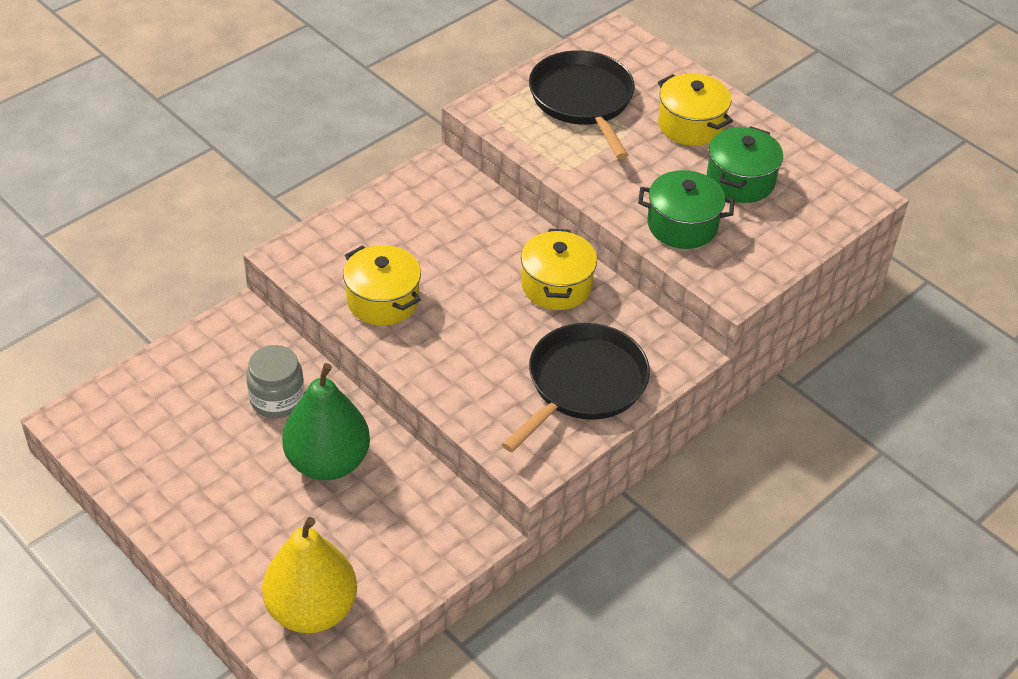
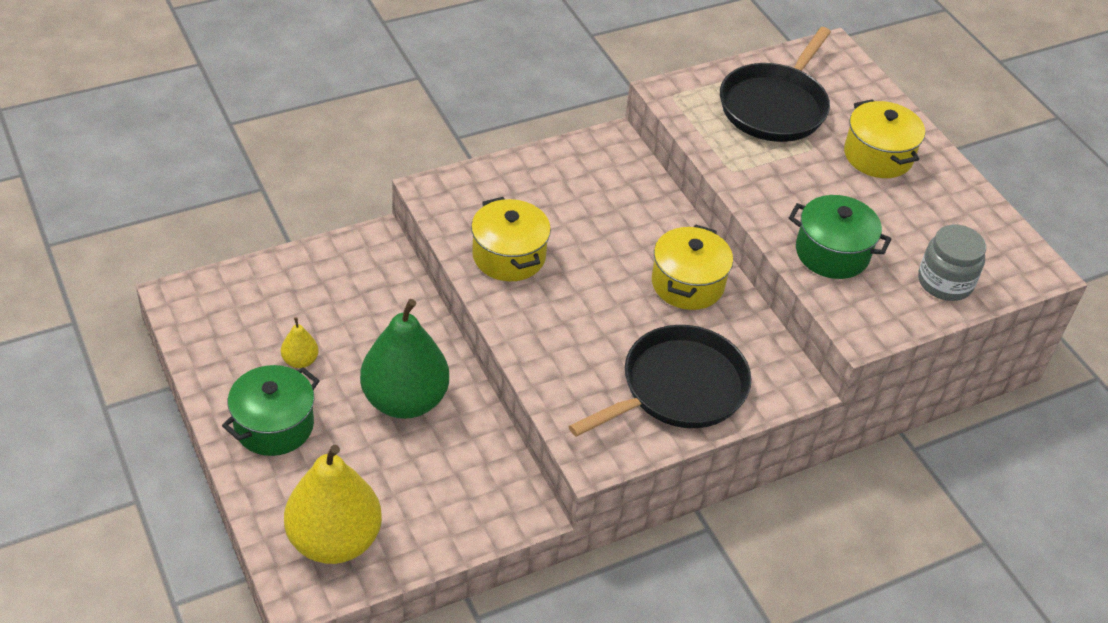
camera: 15 degrees right, 0 degrees up
(213, 451) = (300, 361): none -> yellow pear
(277, 399) = (379, 327): grey jar -> grey jar (945, 282)
(582, 100) = (775, 106): black pan -> black pan turned 150 degrees counterclockwise
(740, 181) = (910, 223): green pot -> green pot (274, 425)

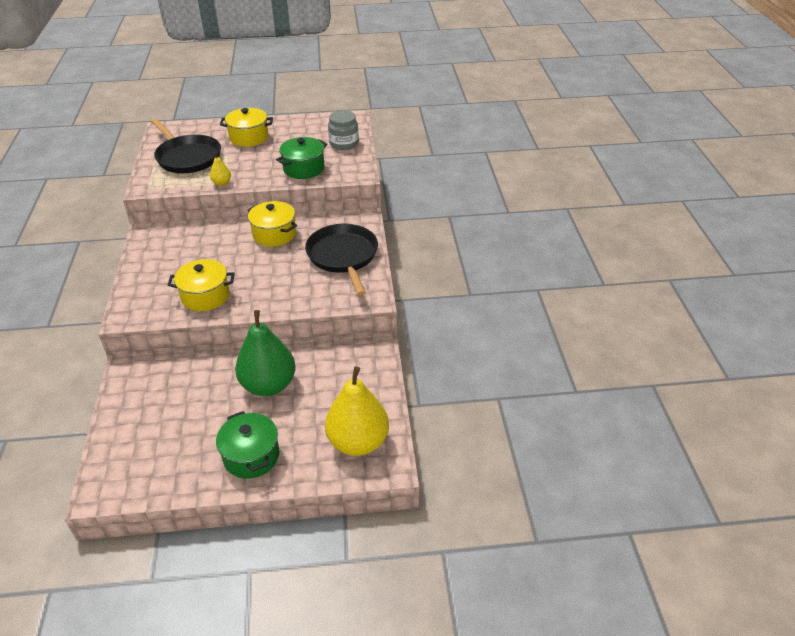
camera: 65 degrees left, 5 degrees down
(300, 361) = (204, 431): yellow pear -> yellow pear (222, 183)

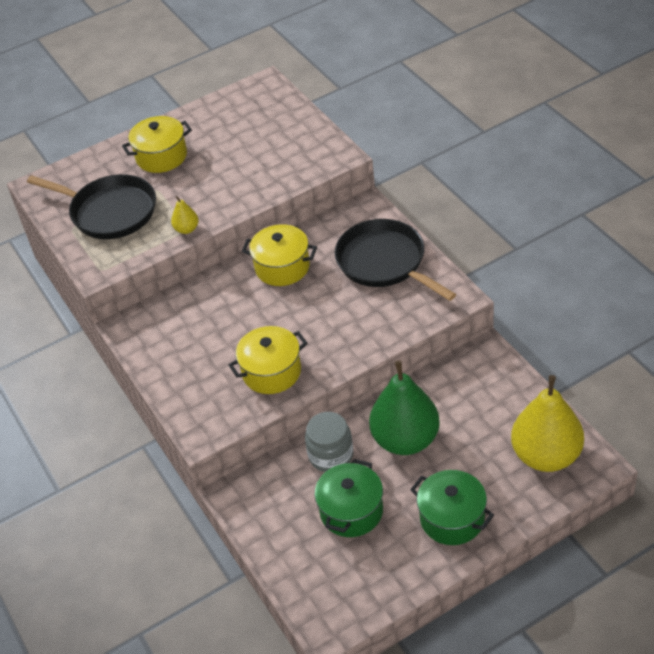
camera: 20 degrees left, 5 degrees up
(304, 169) = (267, 173): green pot -> green pot (351, 511)
(344, 143) = (285, 122): grey jar -> grey jar (331, 455)

